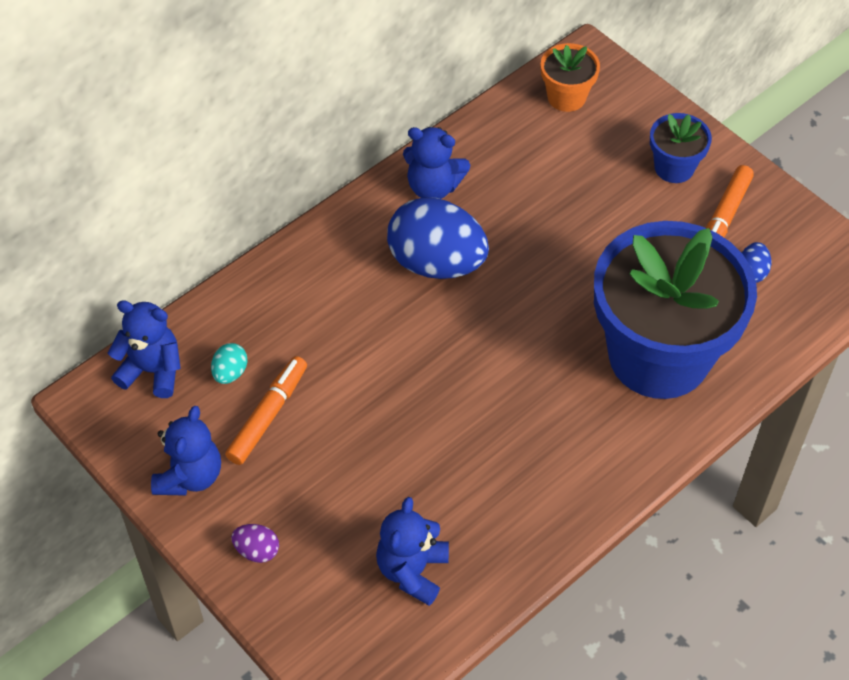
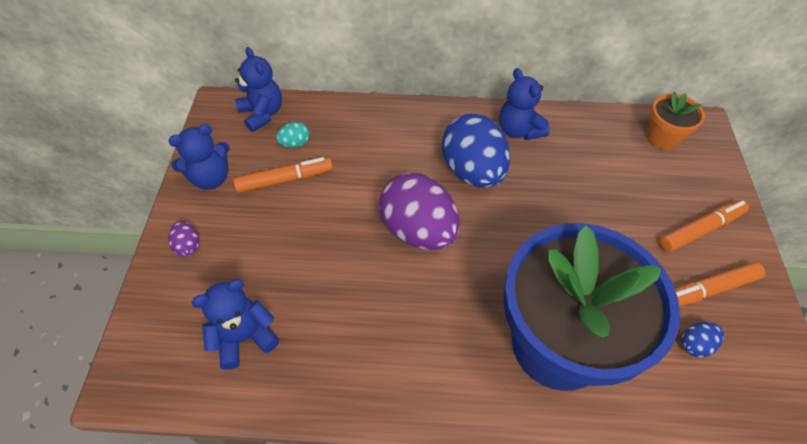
camera: 45 degrees right, 0 degrees up
(451, 358) = (418, 231): none -> purple egg
(674, 167) = (700, 230): blue flower pot -> orange marker

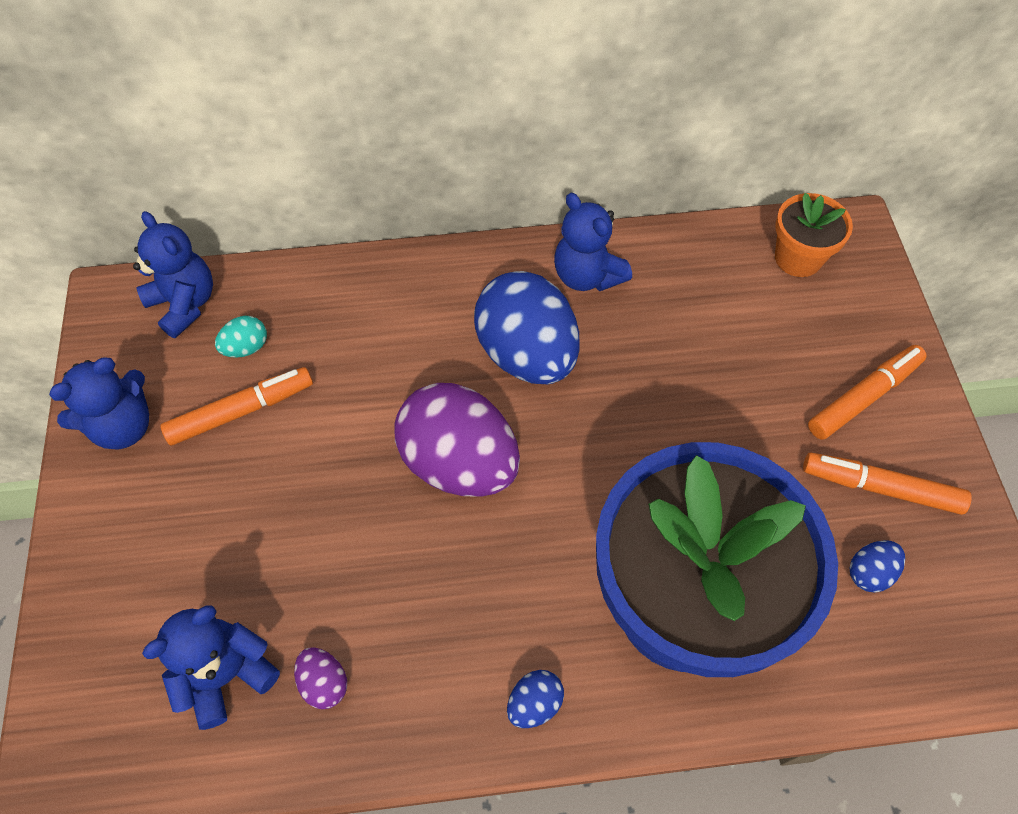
camera: 10 degrees left, 5 degrees up
(188, 246) = (110, 544): purple egg -> purple egg (324, 683)
(446, 392) = (534, 703): none -> blue egg
(708, 290) = (880, 488): orange marker -> orange marker turned 45 degrees clockwise

